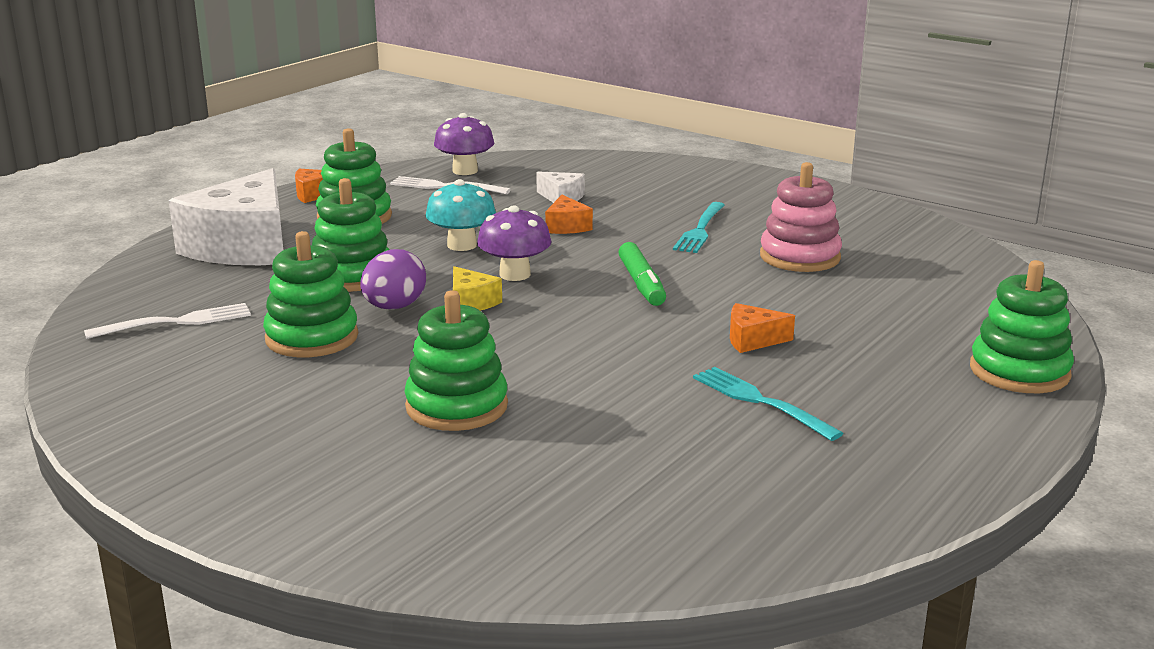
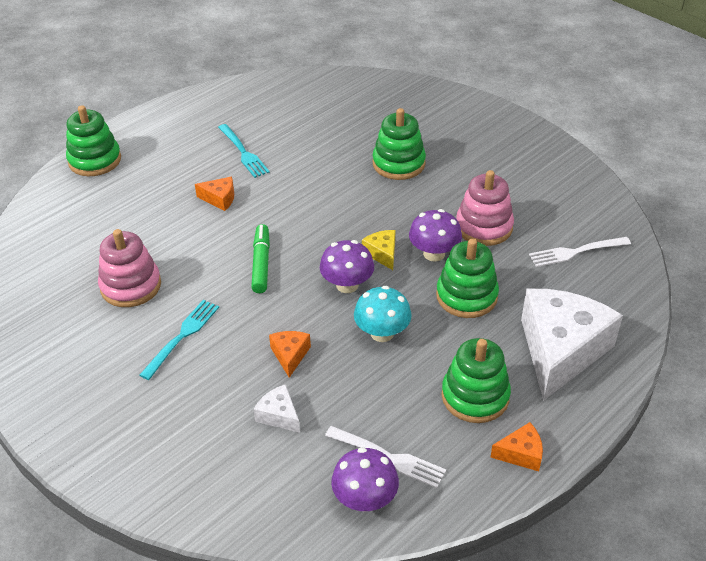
camera: 170 degrees left, 20 degrees up
(312, 338) = (484, 227): green stacking toy -> pink stacking toy
(394, 307) = (434, 253): purple egg -> purple mushroom

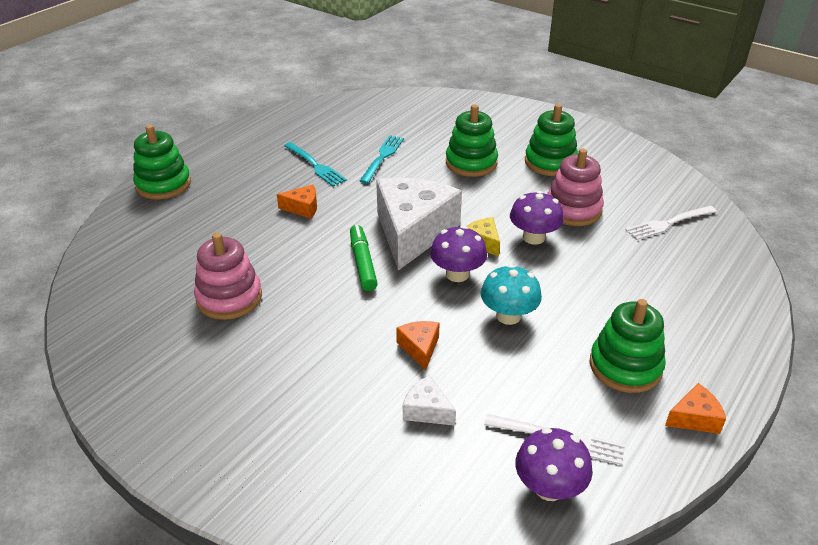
camera: 10 degrees left, 5 degrees down
(182, 336) = (298, 342): turquoise fork -> turquoise fork (382, 157)
(466, 296) = (580, 272): green stacking toy -> green stacking toy (550, 162)
(560, 351) = (691, 313): white cheese -> white cheese (412, 232)

